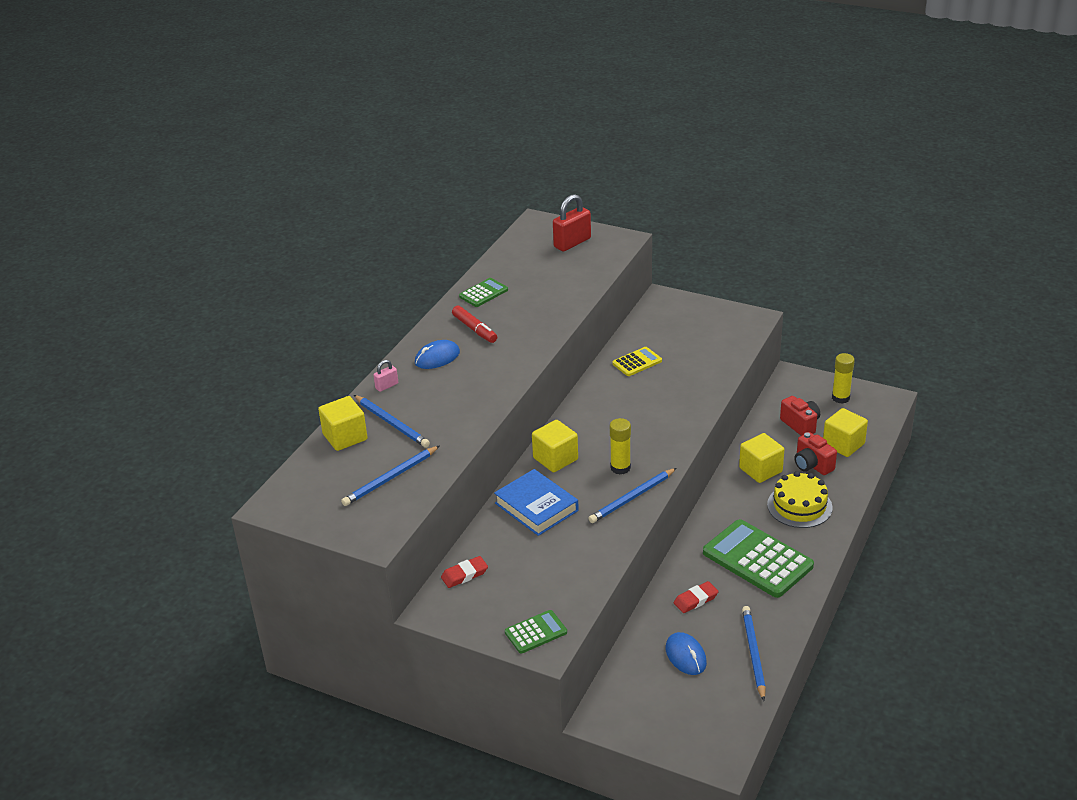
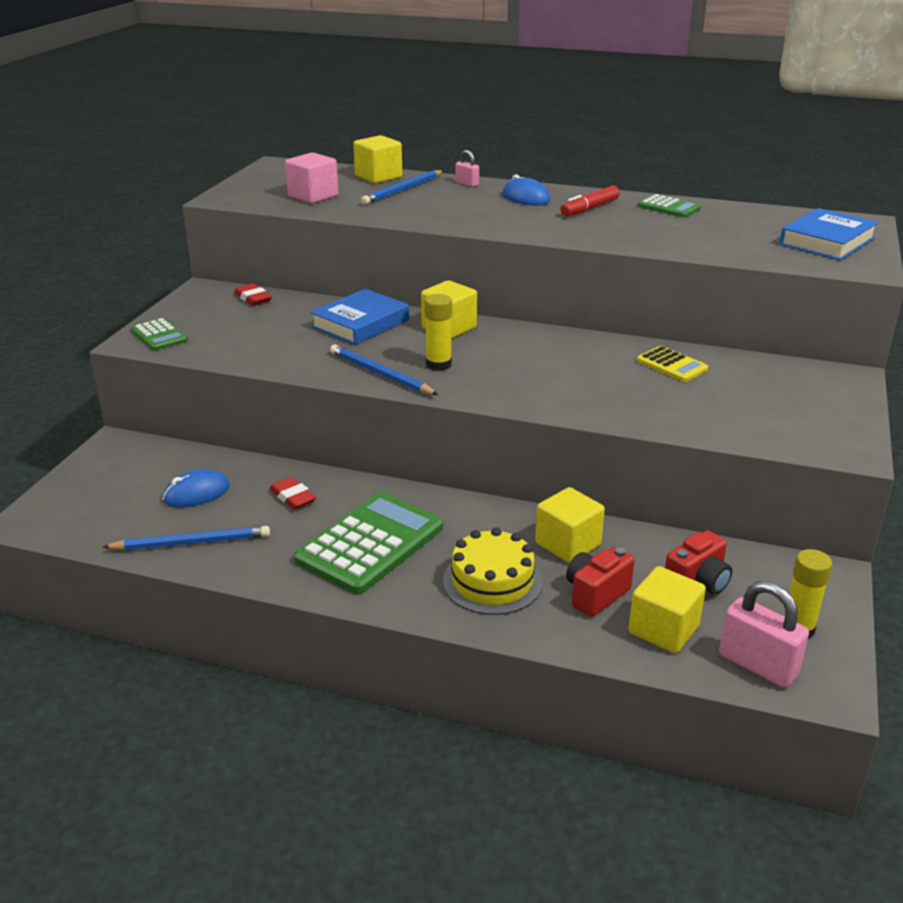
camera: 80 degrees right, 5 degrees down
(390, 478) = (313, 196): blue pencil -> pink cube
(572, 243) = (827, 241): red padlock -> blue book
(870, 417) = (757, 665): none -> pink padlock

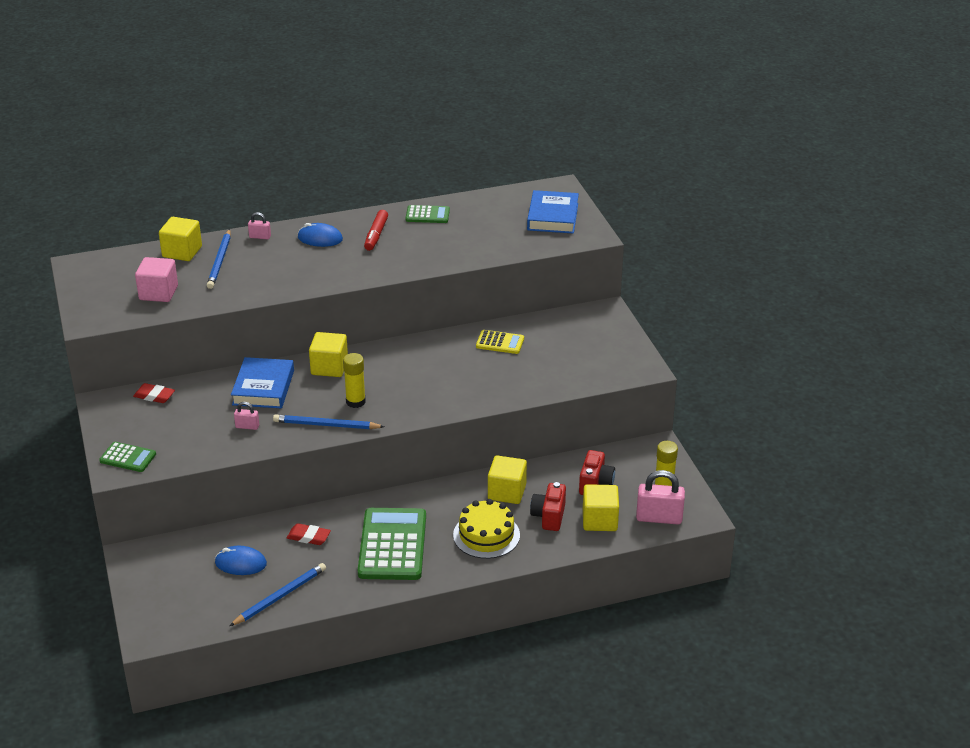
camera: 35 degrees left, 5 degrees up
(196, 493) = (240, 563): blue mouse -> blue mouse turned 75 degrees clockwise
(301, 348) = (247, 426): none -> pink padlock

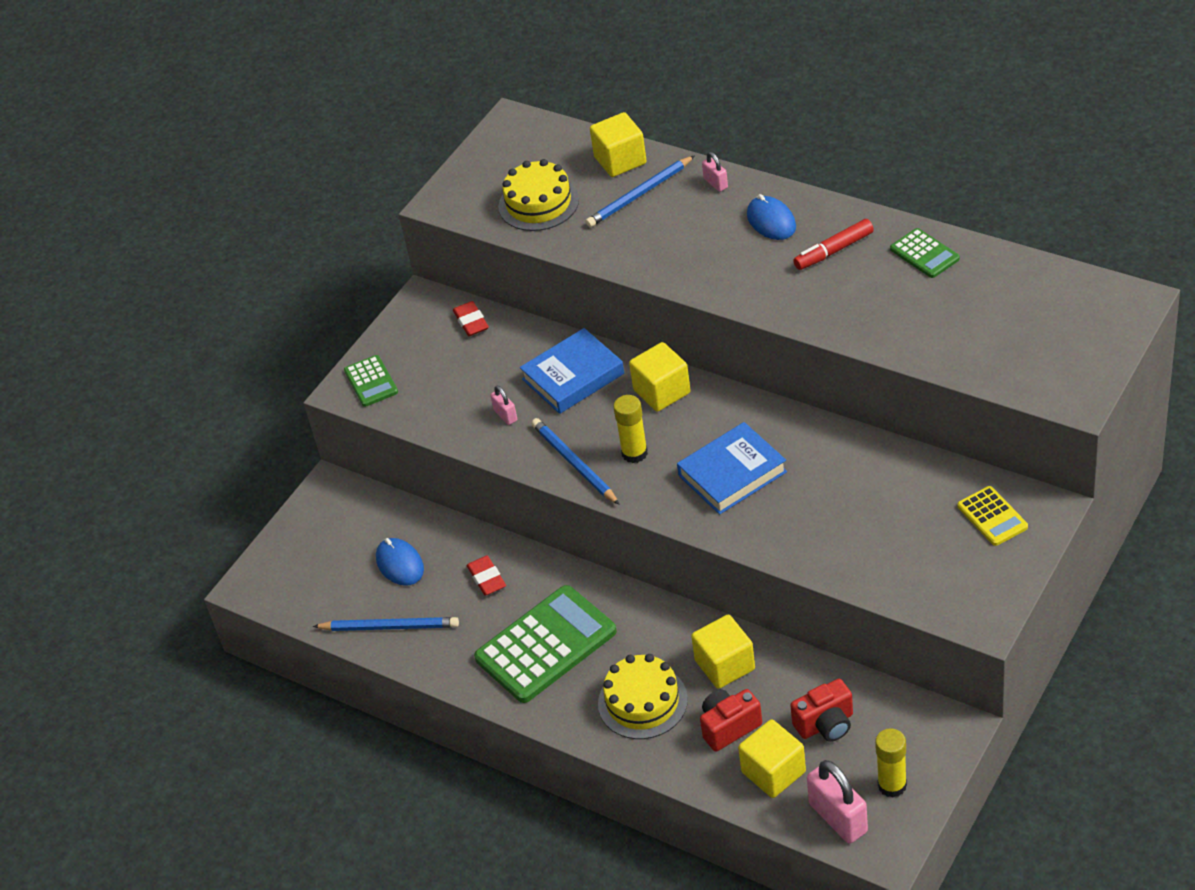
camera: 55 degrees right, 10 degrees up
(158, 293) = (538, 203): pink cube -> yellow cake
(500, 342) = (870, 474): yellow calculator -> yellow calculator (992, 516)
(553, 217) = (1065, 341): blue book -> blue book (732, 473)

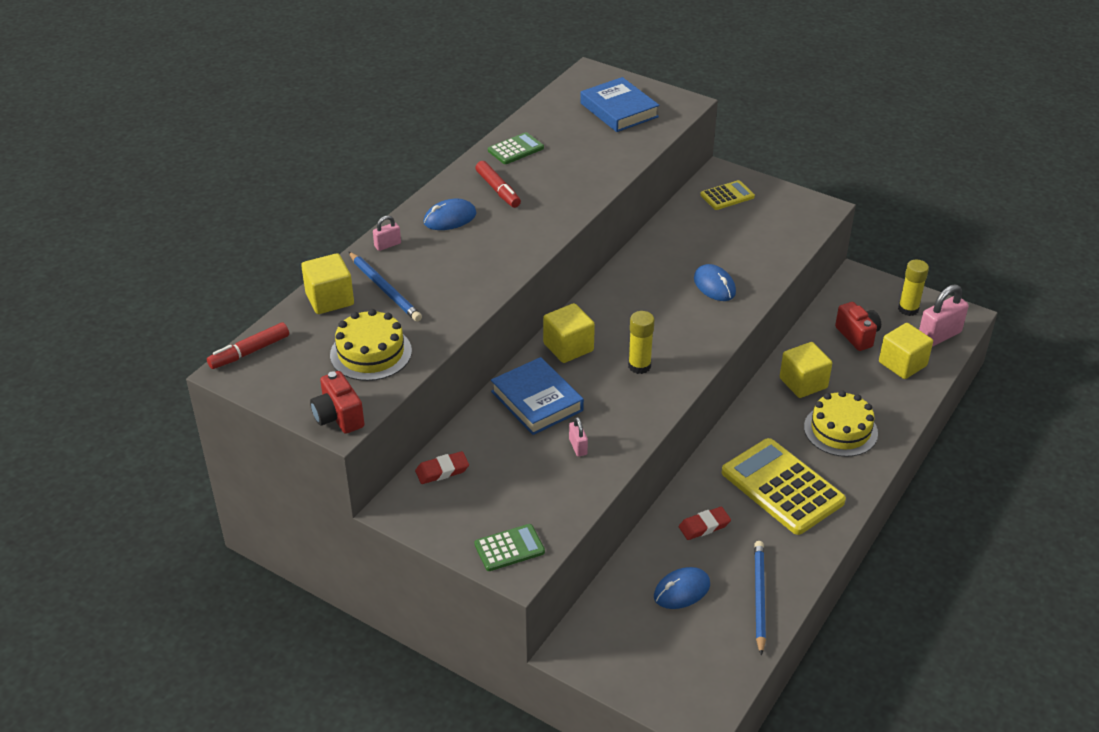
camera: 95 degrees left, 5 degrees down
(505, 415) = (578, 447): pink padlock -> pink padlock turned 75 degrees counterclockwise
(537, 126) = (249, 352): none -> red marker
(546, 645) = (782, 487): green calculator -> yellow calculator
(574, 463) = (646, 403): blue pencil -> none
(729, 727) = (863, 384): red camera -> red camera (338, 417)
(732, 473) = (670, 313): blue book -> blue book (619, 110)
(790, 512) = (714, 286): none -> blue mouse

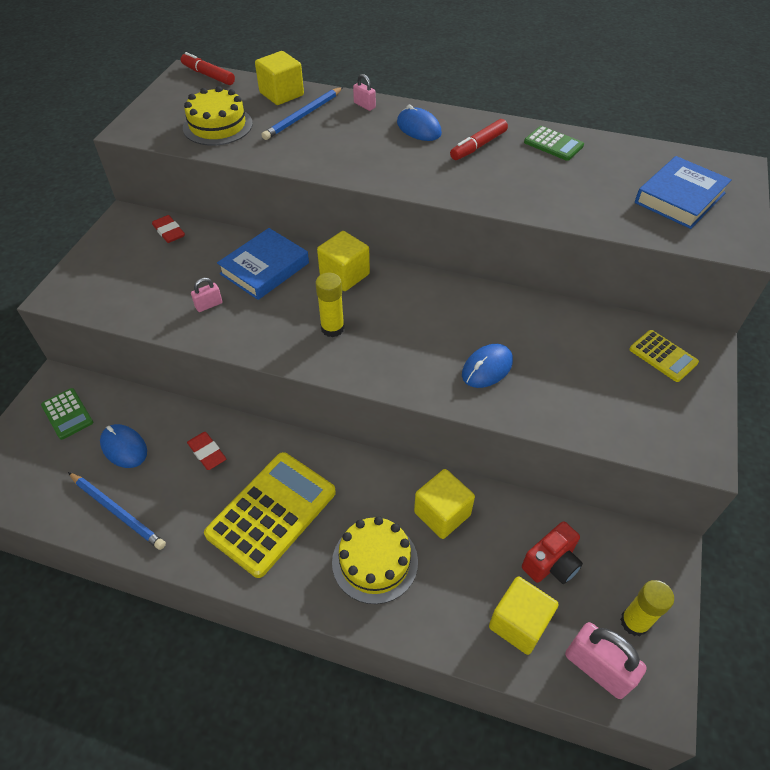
camera: 75 degrees right, 10 degrees up
(338, 417) = (137, 127): red camera -> none
(509, 548) = (81, 286): green calculator -> green calculator (67, 414)
(759, 597) = (117, 511): blue pencil -> blue pencil turned 45 degrees clockwise

